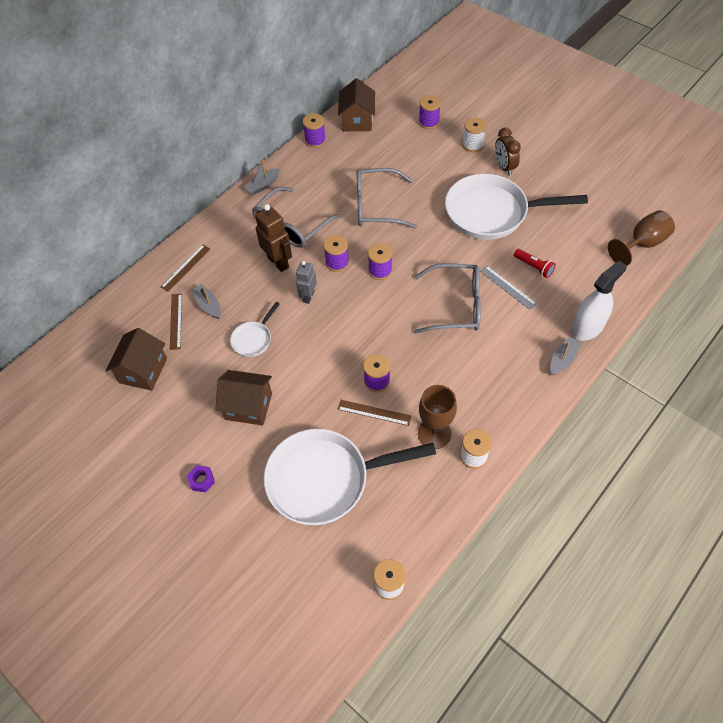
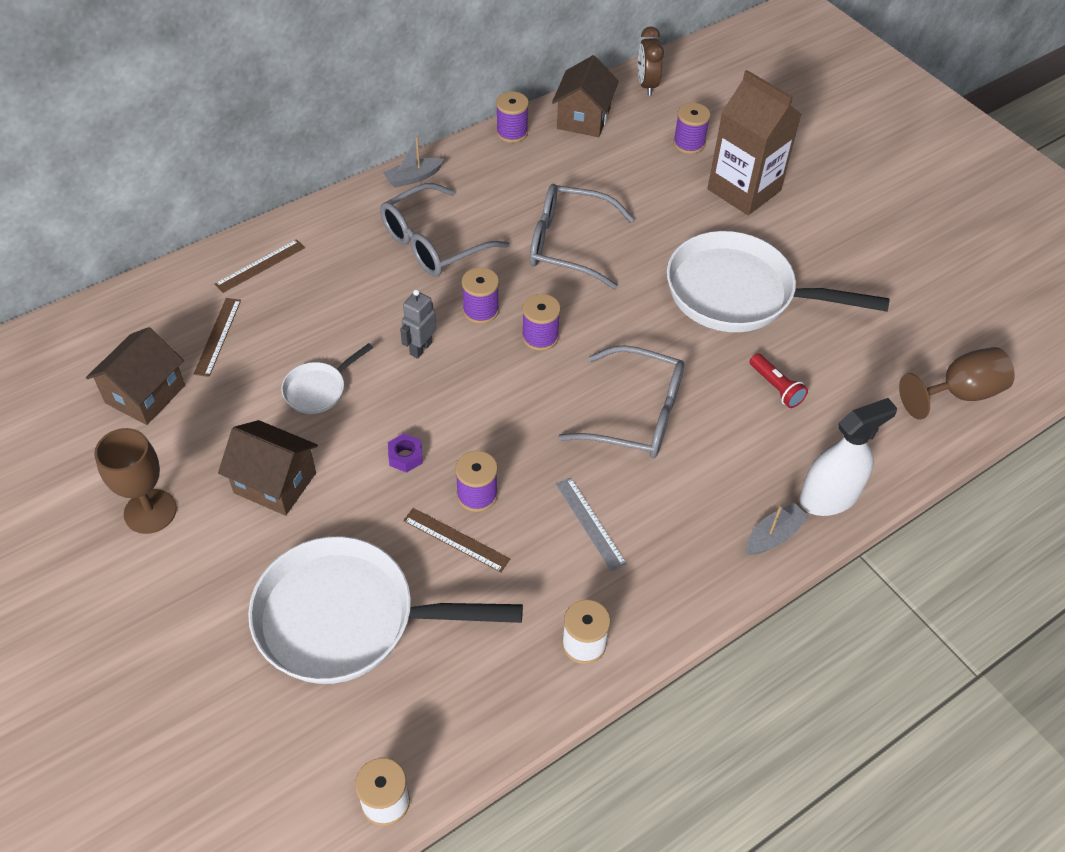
camera: 10 degrees right, 5 degrees down
(202, 480) = (168, 571): purple nut -> purple nut (405, 456)
(208, 305) = (272, 325): grey boat -> none
(278, 262) = (395, 289): brown robot -> none
(434, 433) = (536, 594): brown goblet -> brown goblet (150, 511)
(473, 145) = (744, 190): white spool -> brown carton
(504, 167) = (780, 232): brown clock -> brown clock (647, 85)
(507, 287) = (725, 407): grey ruler -> grey ruler (590, 523)

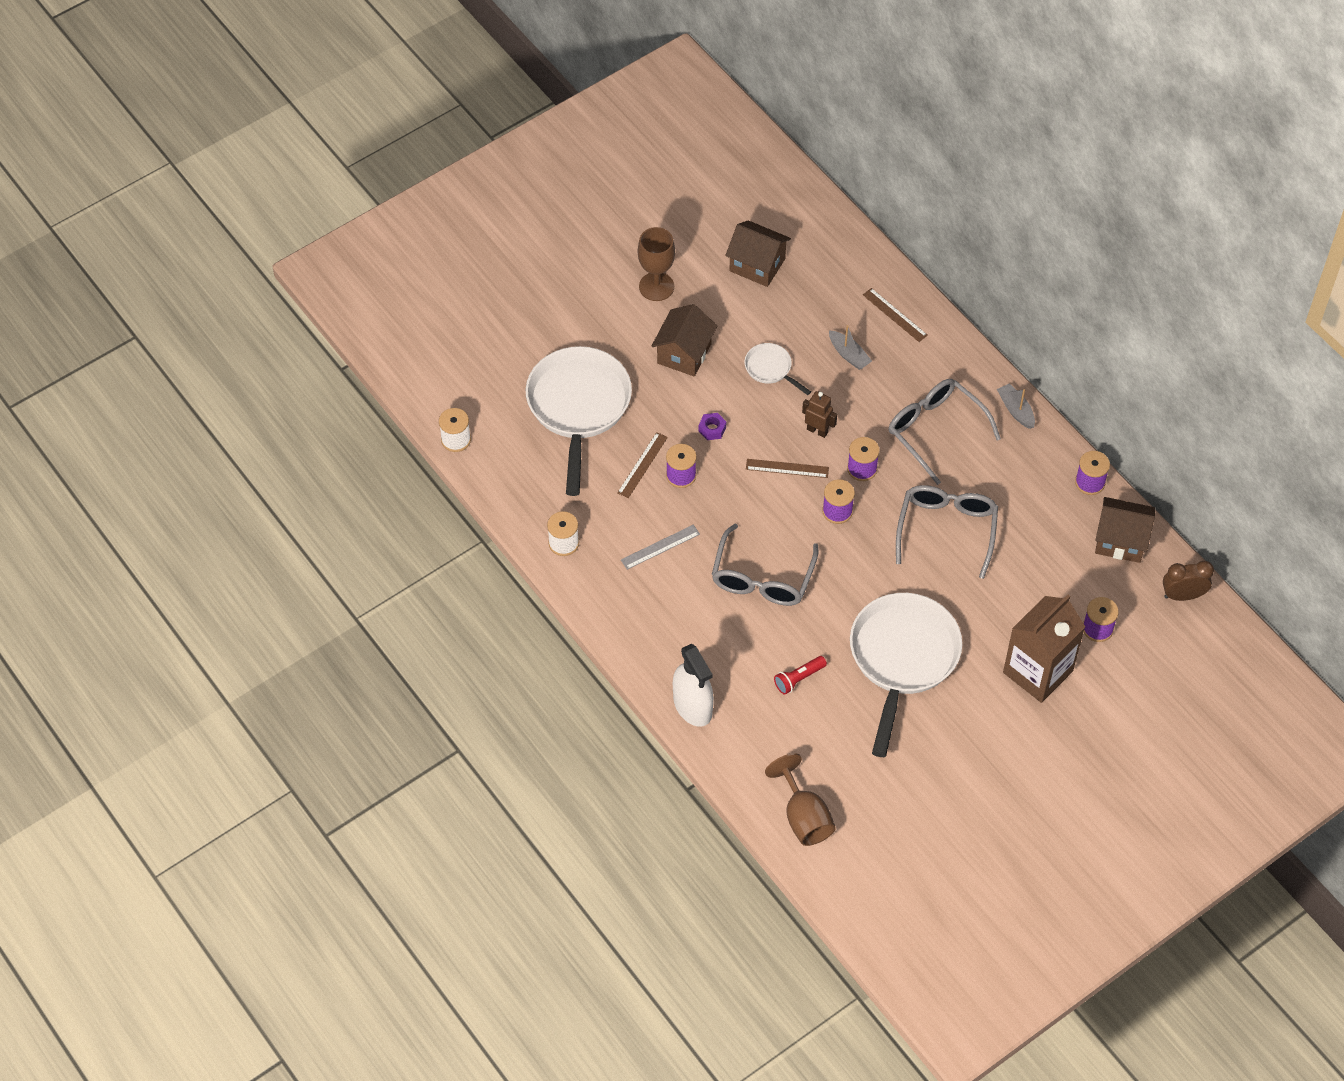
camera: 90 degrees right, 5 degrees up
(218, 336) = (817, 299): brown ruler -> brown ruler (787, 468)
(420, 348) = (817, 430): grey robot -> brown robot
(773, 535) = (655, 665): grey boat -> grey boat (849, 355)

